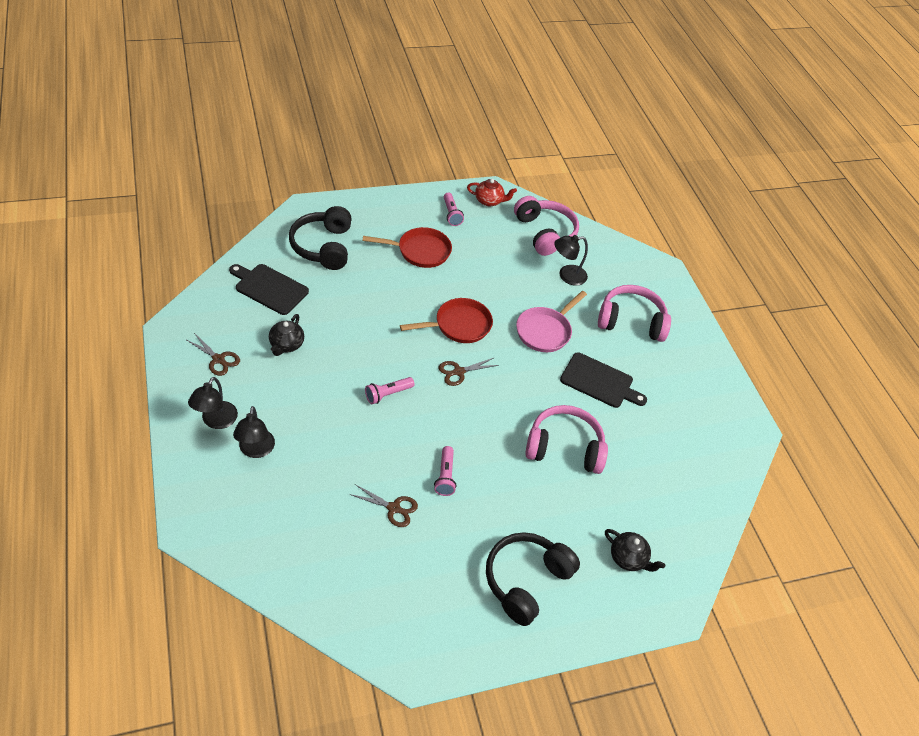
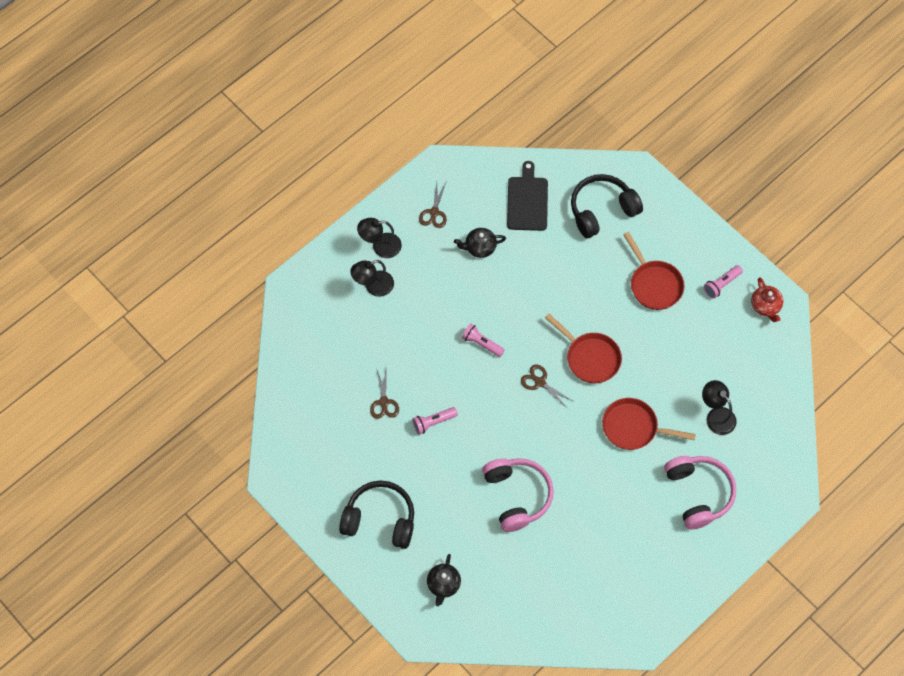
camera: 70 degrees right, 15 degrees up
(544, 233) = (759, 373): pink headphones -> none
(545, 331) = (633, 427): pink pan -> red pan
(599, 381) = (606, 495): black cutting board -> none

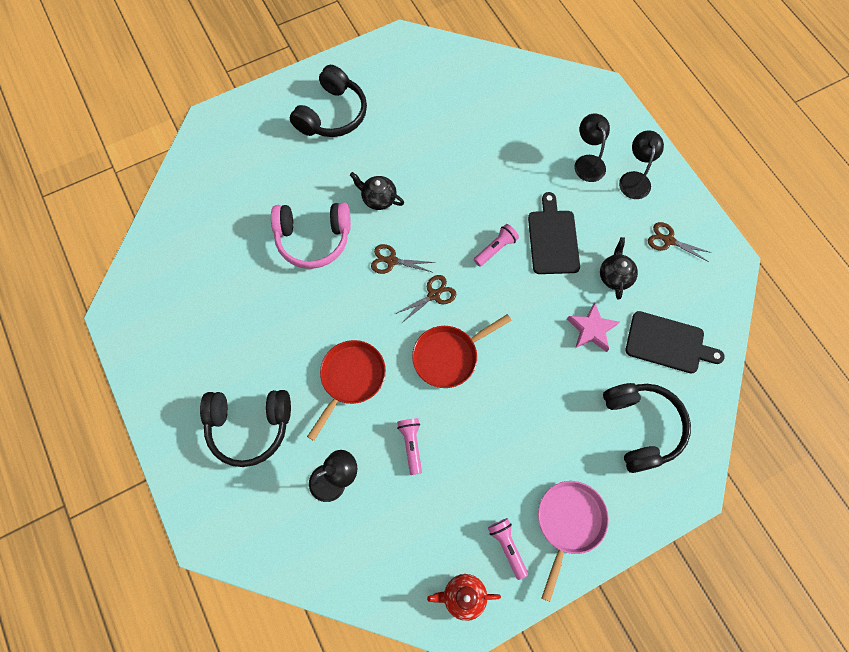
camera: 105 degrees right, 5 degrees up
(384, 402) = (453, 143): brown scissors -> brown scissors (392, 261)
(433, 422) = (418, 182): pink flashlight -> pink flashlight (411, 445)
(443, 585) = (248, 152): black teapot -> black teapot (378, 198)
(459, 300) = (553, 239): none -> black cutting board
(533, 257) = (591, 329): none -> pink star
(654, 284) = (526, 459): red pan -> none
(690, 247) = (568, 523): none -> pink pan
(698, 493) = (249, 426): pink headphones -> black headphones

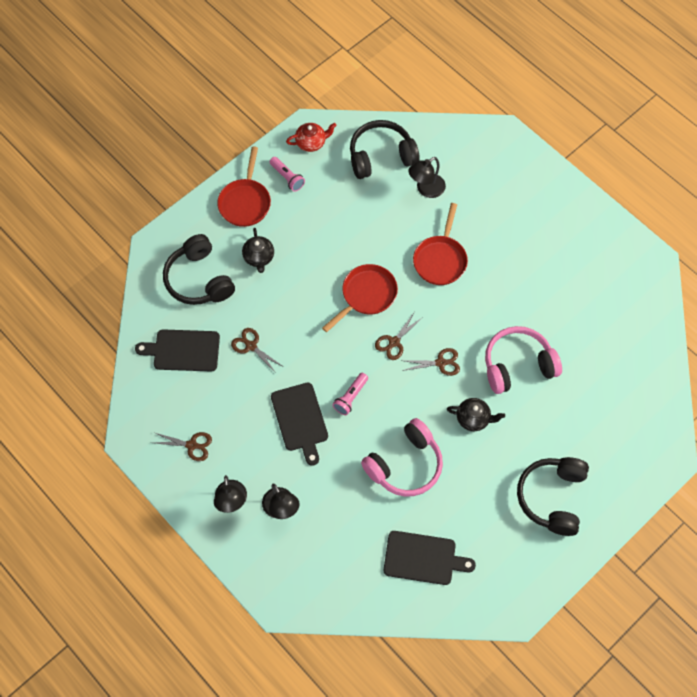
camera: 165 degrees right, 5 degrees down
(249, 426) = (505, 208): black headphones -> black headphones (381, 156)
(411, 445) = (377, 225): pink flashlight -> none
(459, 173) = (405, 465): none -> pink headphones
(466, 94) = (423, 558): none -> black cutting board
(568, 523) = (245, 202): pink pan -> red pan
(591, 329) = (251, 346): pink star -> brown scissors
(615, 276) = (237, 398): black teapot -> black teapot (259, 257)

